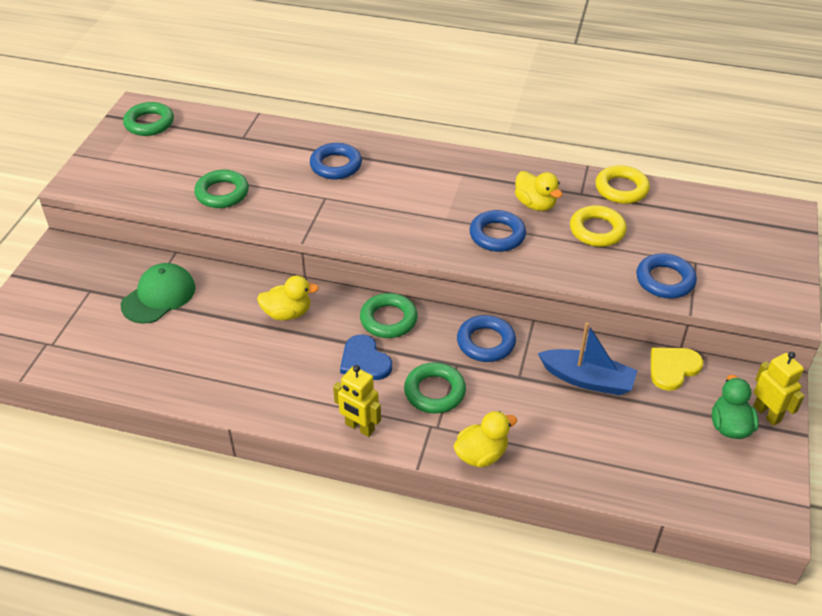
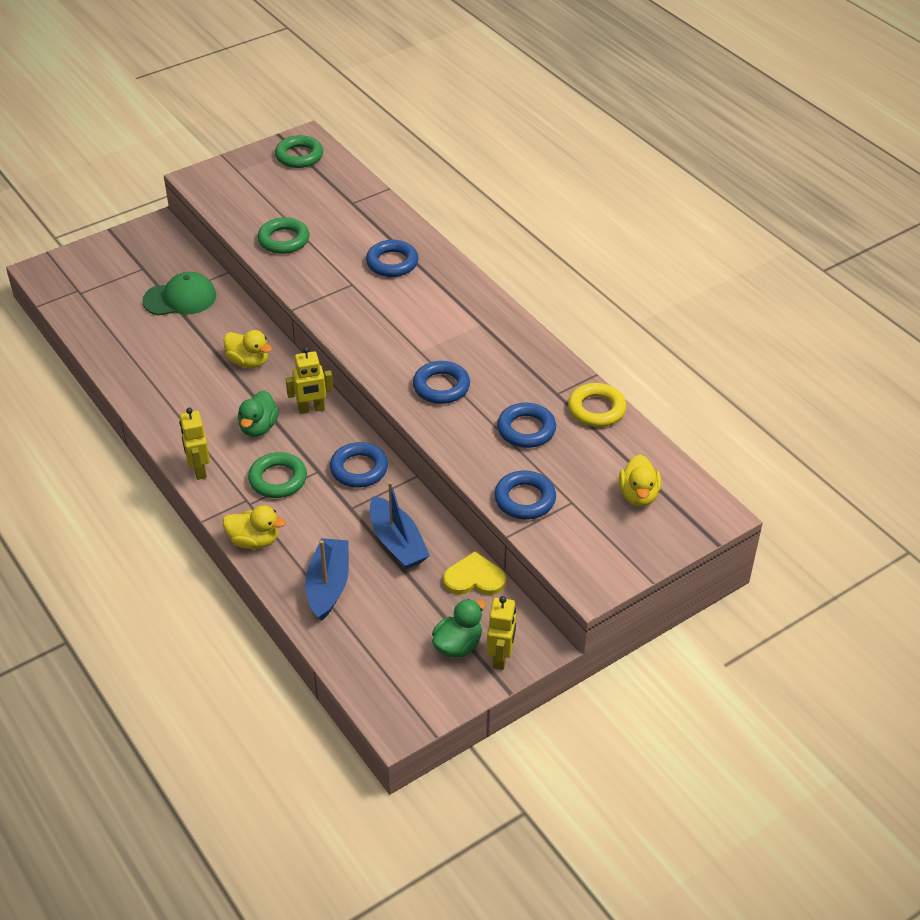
camera: 40 degrees right, 0 degrees up
(364, 360) = (258, 427): blue heart -> green duck
(388, 319) = (311, 409): green ring -> yellow robot
(535, 204) = (505, 380): yellow duck -> yellow duck (638, 495)
(583, 449) = (328, 585): none -> blue boat
(597, 230) = (526, 429): yellow ring -> blue ring

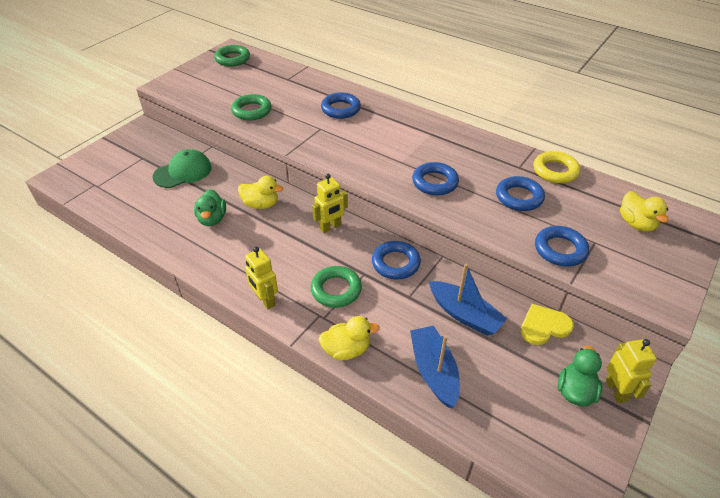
camera: 20 degrees left, 0 degrees up
(258, 427) = (296, 252): green duck -> green duck (212, 219)

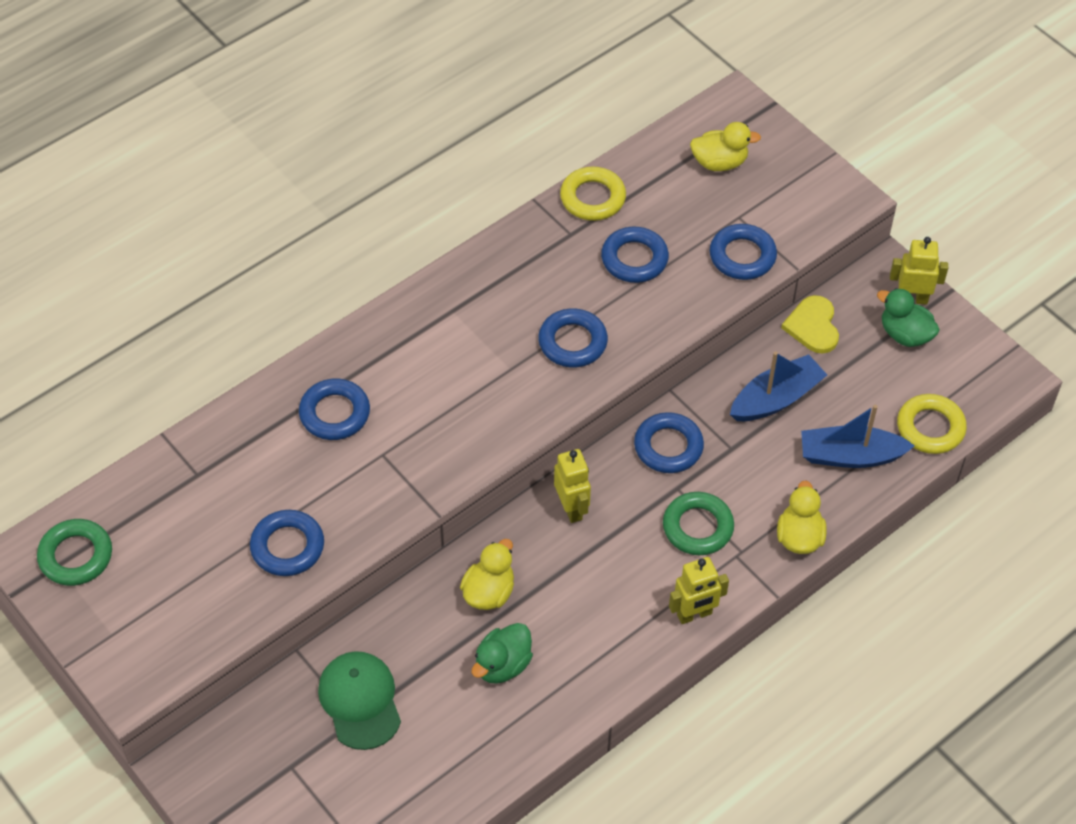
camera: 75 degrees left, 10 degrees up
(212, 219) = (502, 665): green duck -> green duck turned 120 degrees clockwise
(252, 111) = (287, 547): green ring -> blue ring
(488, 426) = (930, 428): none -> yellow ring

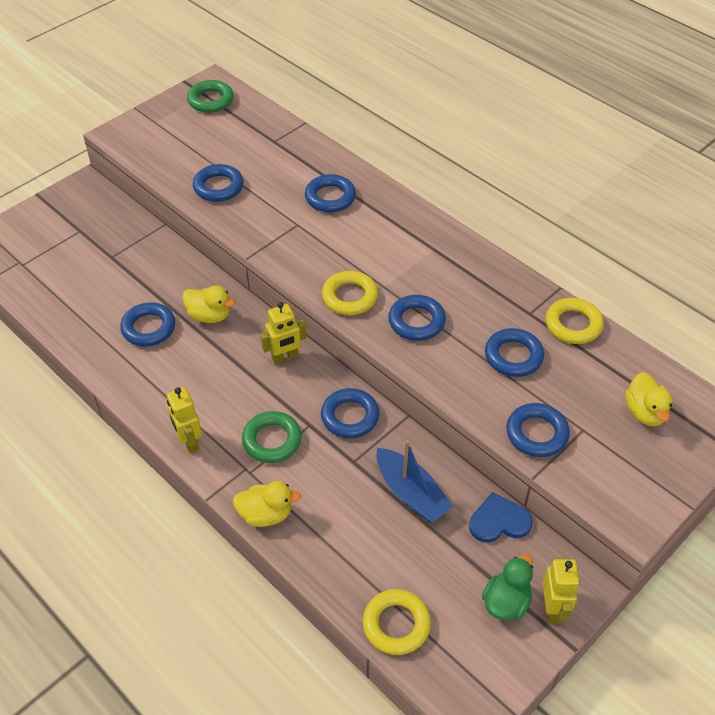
camera: 85 degrees right, 5 degrees down
(360, 701) = (125, 257): green cap -> none
(502, 665) = (148, 328): green duck -> blue ring
(524, 405) = (350, 297): none -> yellow ring
(813, 326) = (499, 521): yellow heart -> blue heart
(850, 456) = (355, 554): blue boat -> none

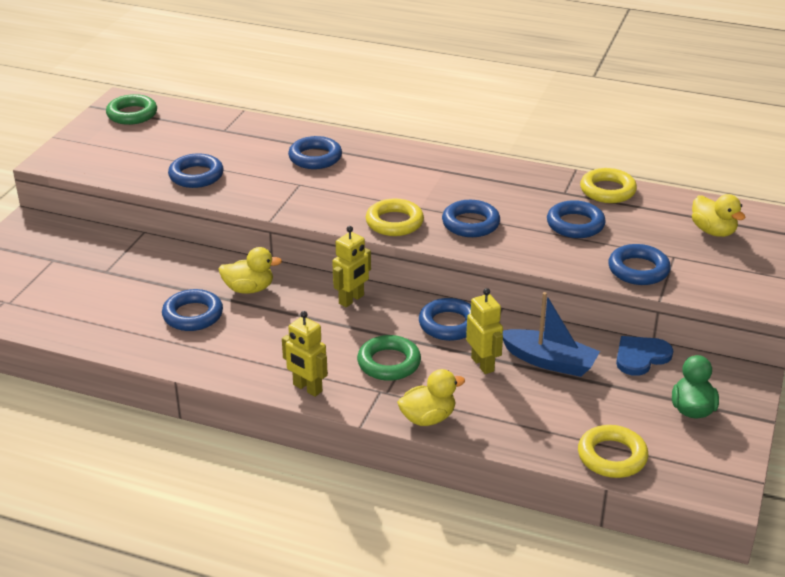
camera: 25 degrees left, 15 degrees down
(553, 609) = (734, 401): yellow robot -> yellow robot (483, 364)

